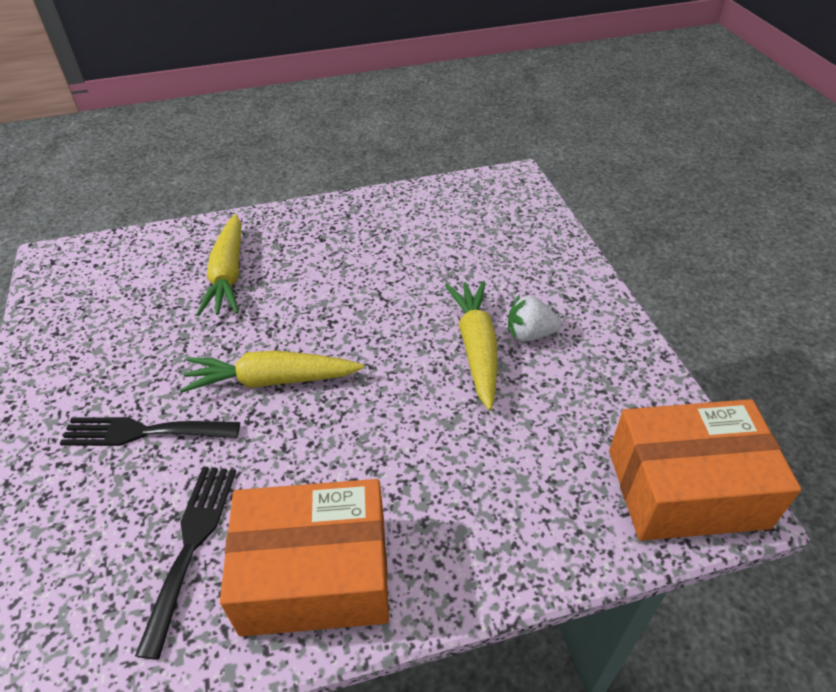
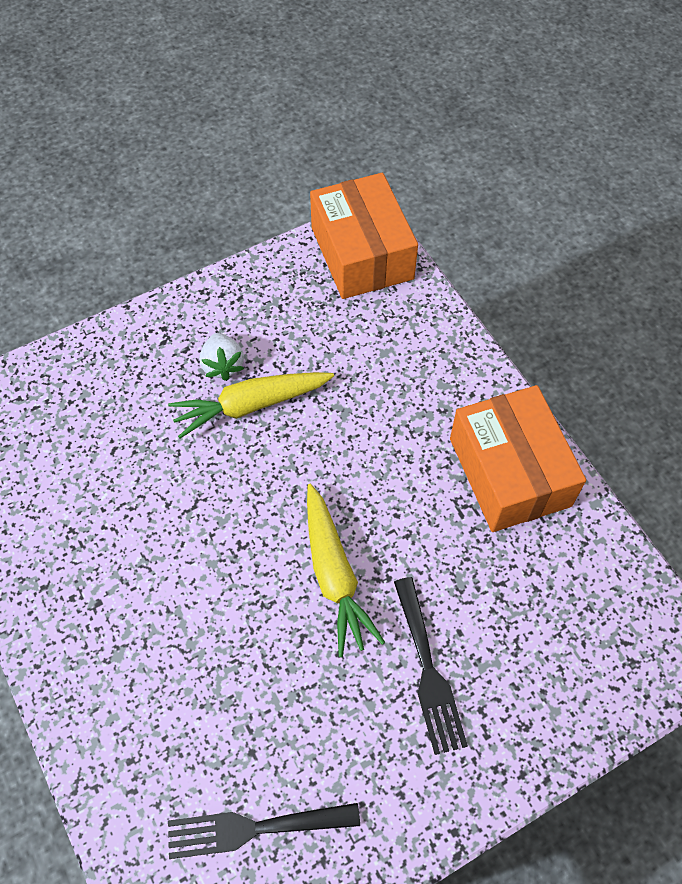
camera: 105 degrees left, 15 degrees up
(191, 544) = (519, 571): black fork -> black fork (253, 828)
(228, 274) = (182, 691): yellow carrot -> none

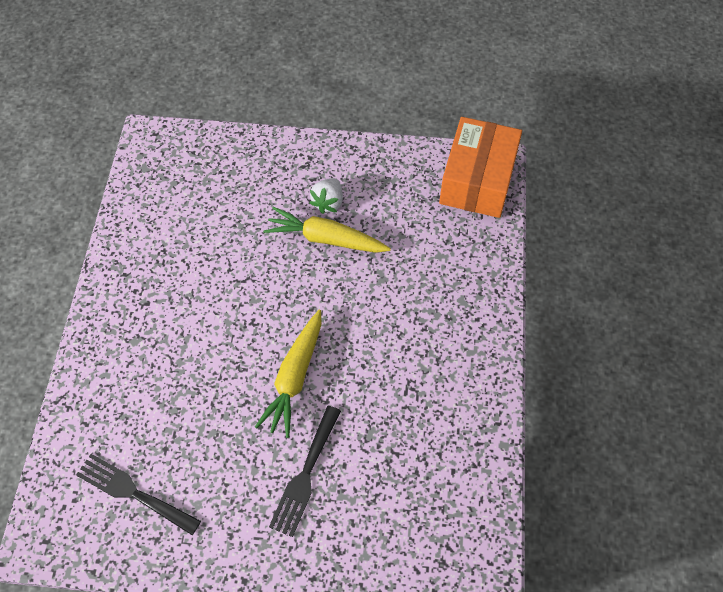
camera: 35 degrees right, 0 degrees up
(509, 472) = (461, 386): orange box -> none

